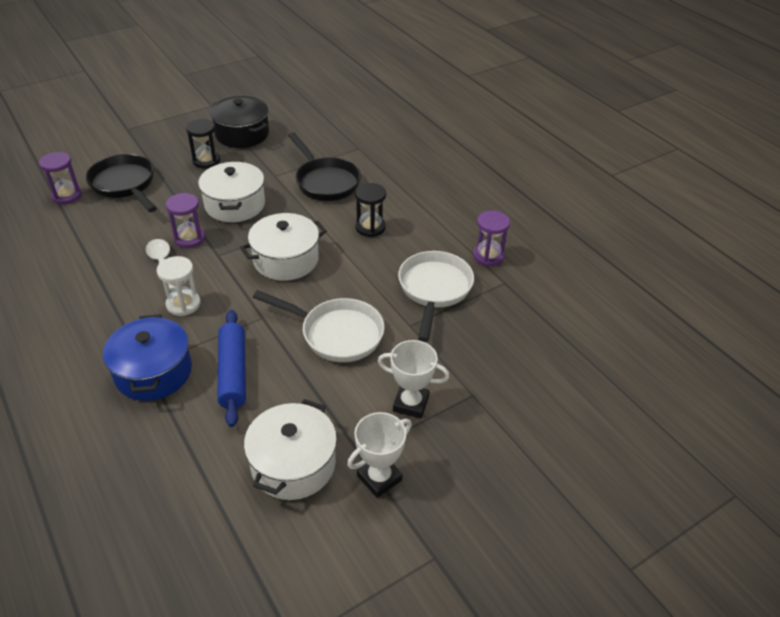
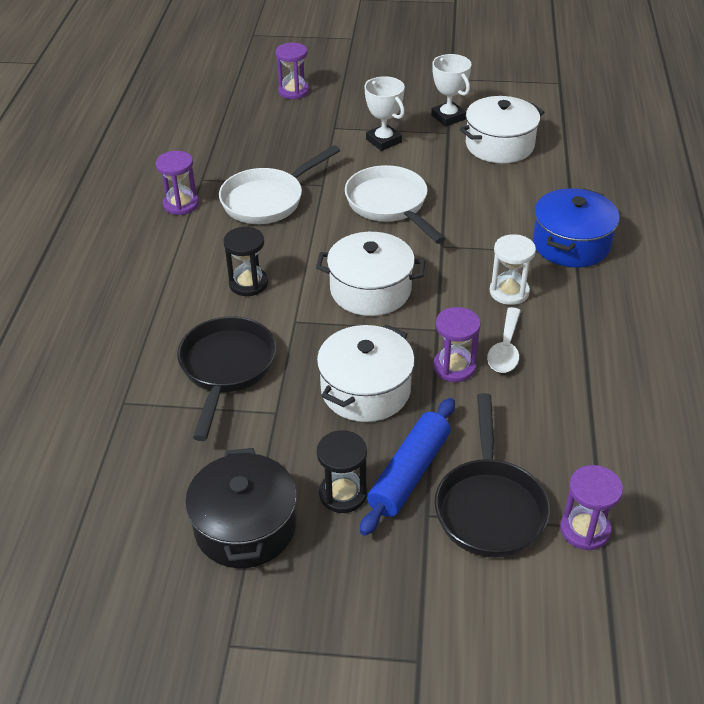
camera: 140 degrees left, 0 degrees up
(233, 373) = (502, 215): blue rolling pin -> blue rolling pin (409, 473)
(379, 478) = (448, 117): white trophy -> white trophy turned 60 degrees clockwise
(568, 423) = (293, 91): none -> purple hourglass

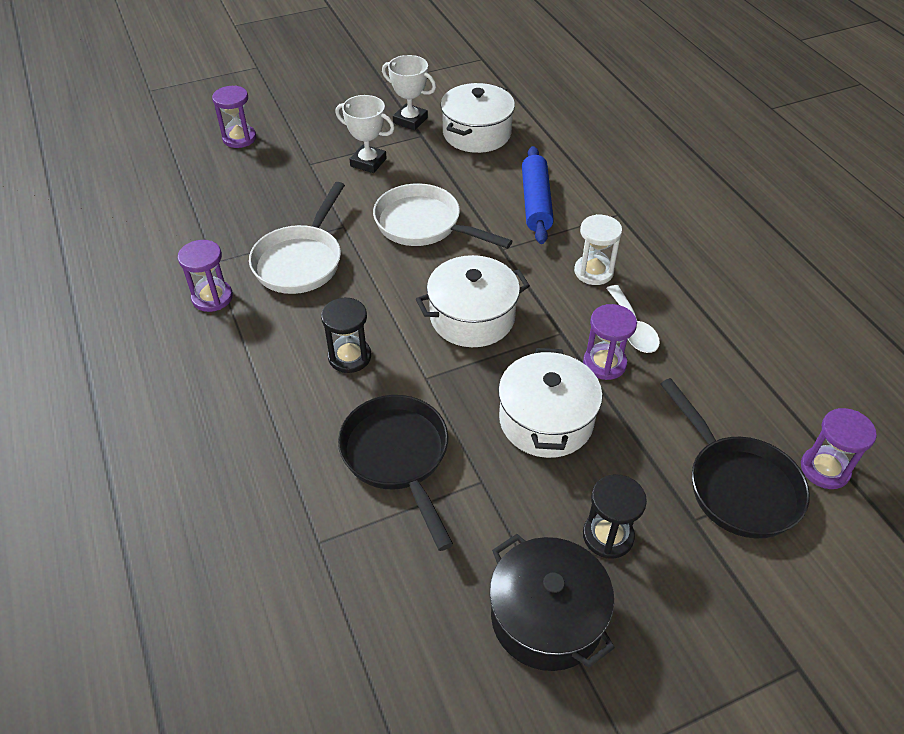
camera: 30 degrees left, 5 degrees up
(409, 473) = (648, 486): blue rolling pin -> blue rolling pin (536, 203)
(571, 244) = (608, 207): blue pot -> none

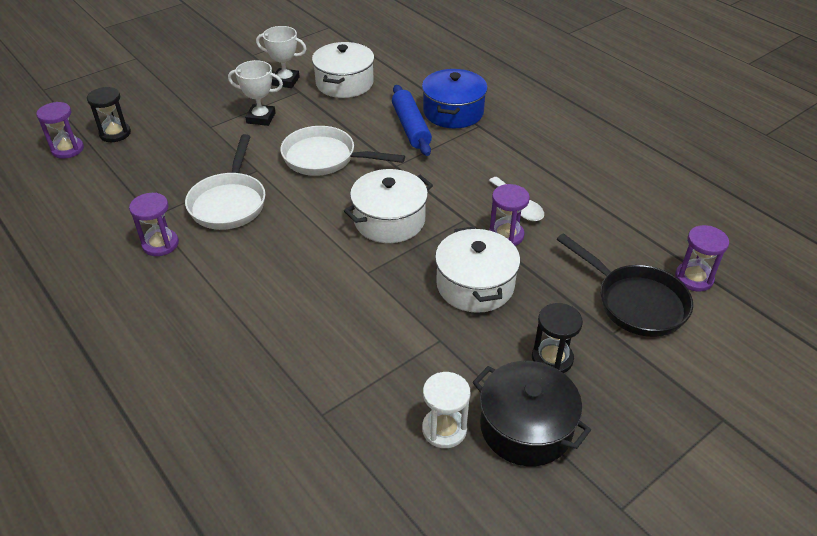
camera: 15 degrees left, 5 degrees down
(239, 138) = (140, 116): purple hourglass -> purple hourglass (67, 149)
(349, 357) = (298, 268): black hourglass -> black hourglass (115, 133)
(398, 457) = (365, 336): black pan -> none
(593, 191) = (453, 112): none -> blue pot
(593, 272) = (474, 170): white hourglass -> white hourglass (444, 429)

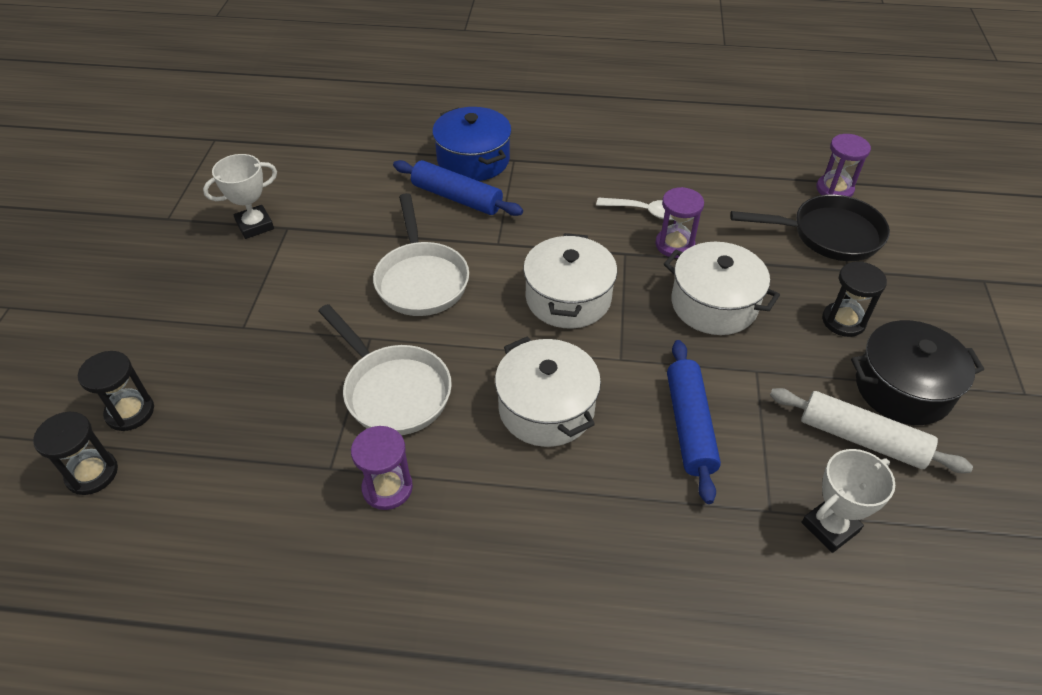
camera: 45 degrees left, 5 degrees up
(67, 149) = (92, 473): purple hourglass -> black hourglass
(261, 118) = (288, 281): white trophy -> white trophy (830, 527)
(325, 158) = (421, 279): white pan -> white pan turned 75 degrees counterclockwise
(344, 83) = (324, 191): white pot -> white pot (546, 408)
(349, 335) = (689, 426): none -> blue rolling pin
(444, 429) = (861, 439): white hourglass -> white rolling pin

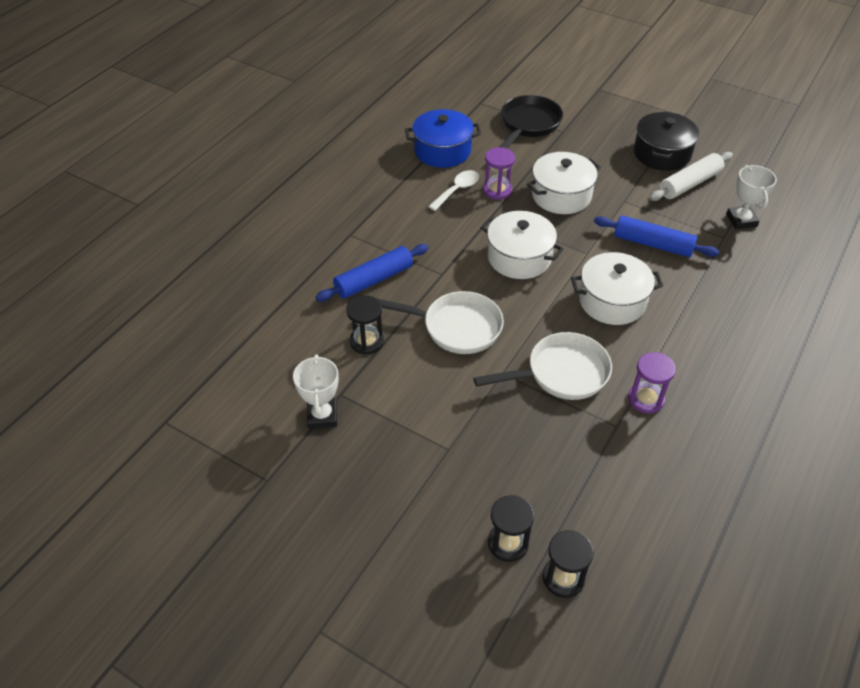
camera: 65 degrees left, 0 degrees up
(473, 160) = (333, 256): blue pot -> blue pot (442, 151)
(834, 189) = (489, 104): purple hourglass -> none
(843, 321) = (602, 151): black hourglass -> black hourglass (366, 341)

